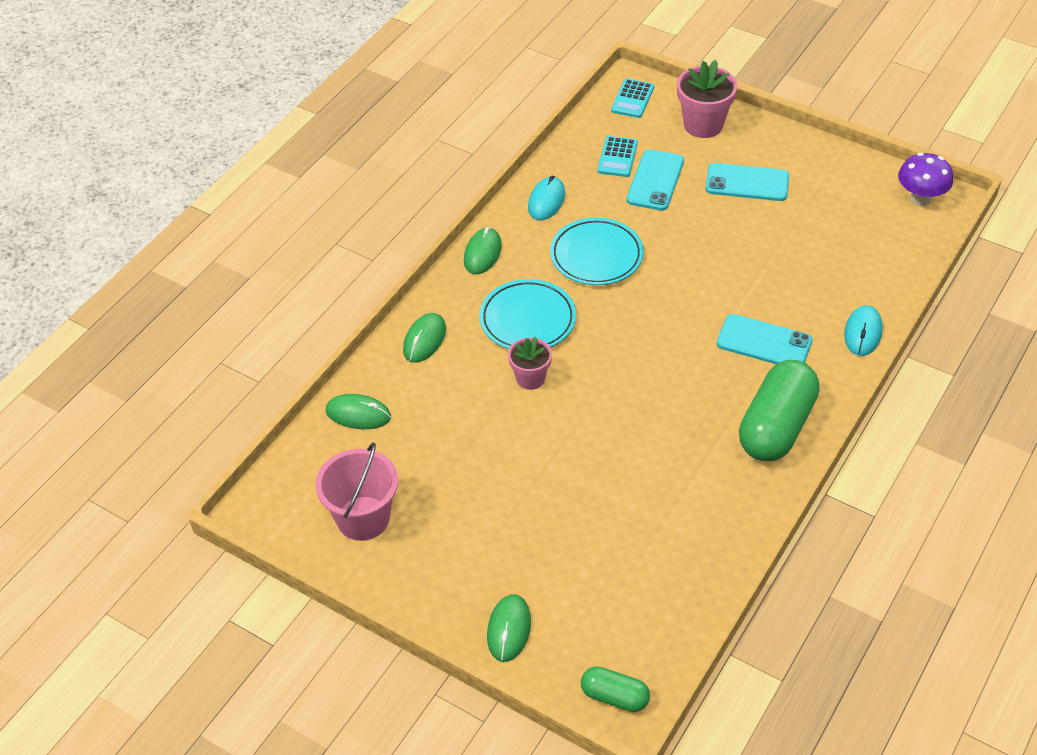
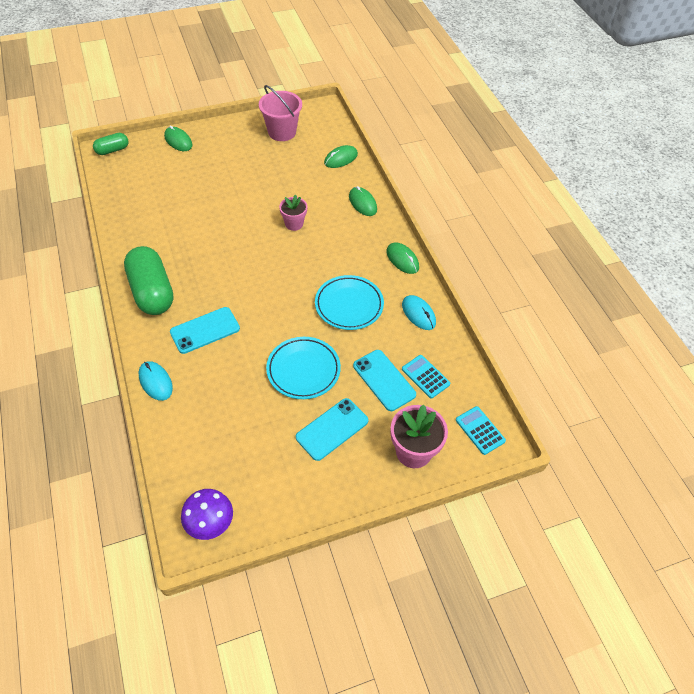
camera: 125 degrees right, 5 degrees up
(527, 320) = (333, 247): turquoise plate -> turquoise plate (303, 370)

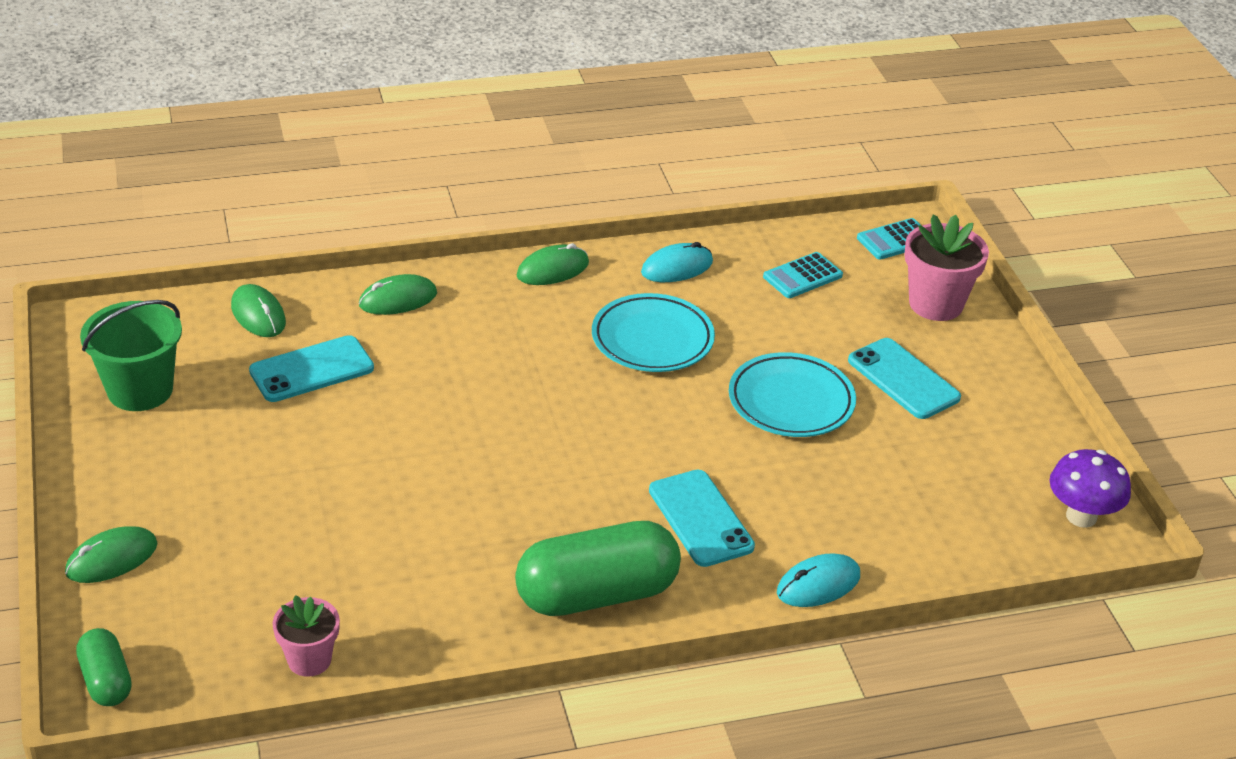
camera: 85 degrees left, 15 degrees down
(282, 132) = (140, 390): pink bucket -> green bucket
(294, 224) = (437, 390): pink flower pot -> pink flower pot (309, 660)
(384, 380) = (809, 318): turquoise phone -> turquoise phone (311, 369)

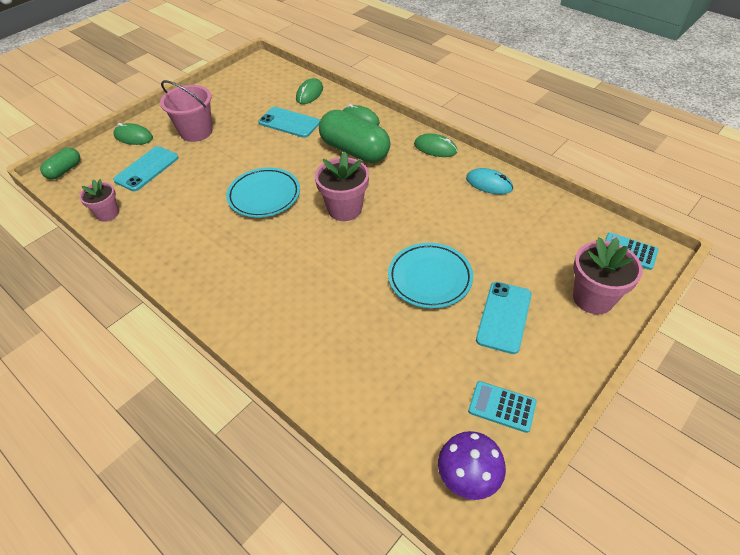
camera: 60 degrees right, 10 degrees up
(140, 390) = (235, 93): green bucket -> none
(199, 478) = (196, 132): none -> pink bucket
(586, 409) = (345, 209): none -> pink flower pot
(597, 594) = (212, 280): green capsule -> green capsule (355, 151)
(652, 339) = (422, 204): turquoise plate -> turquoise plate (264, 196)
(700, 518) = (299, 289): turquoise phone -> turquoise phone (147, 169)
(802, 276) = (542, 231): turquoise calculator -> turquoise calculator (502, 407)
(818, 584) = (286, 364): turquoise mouse -> none

